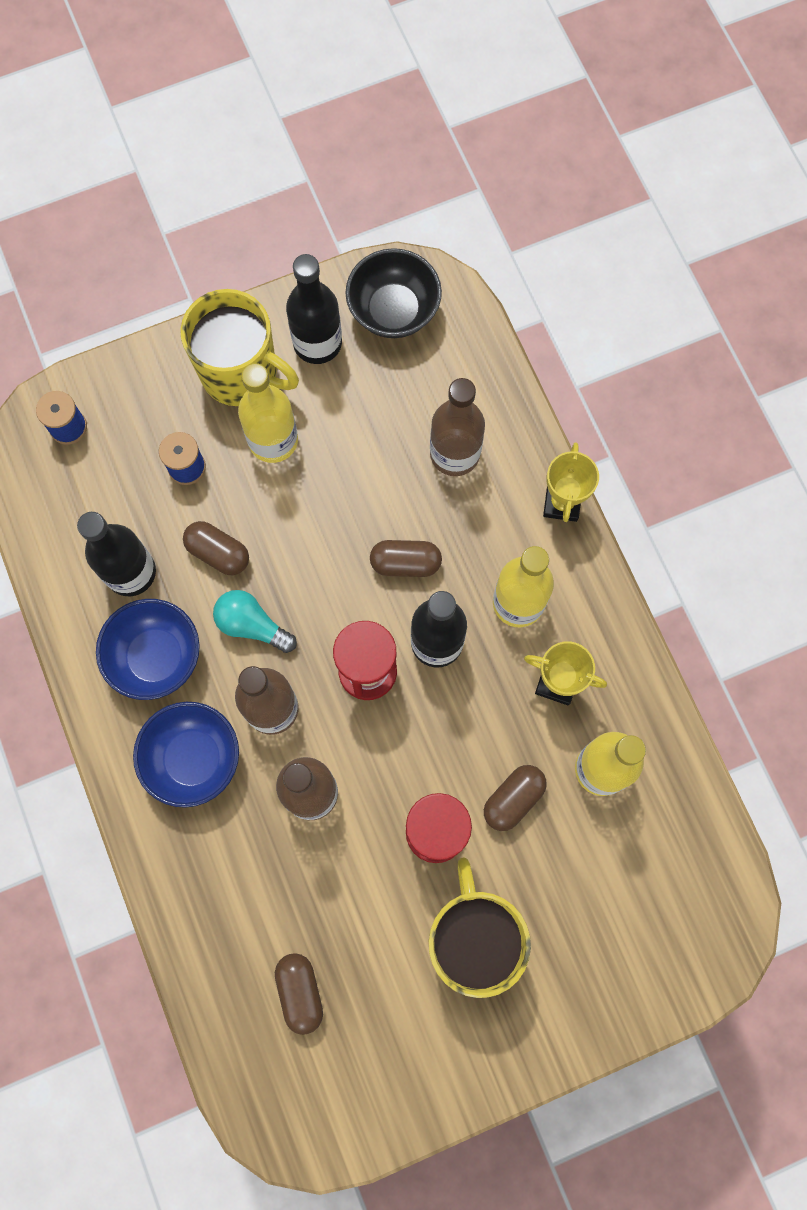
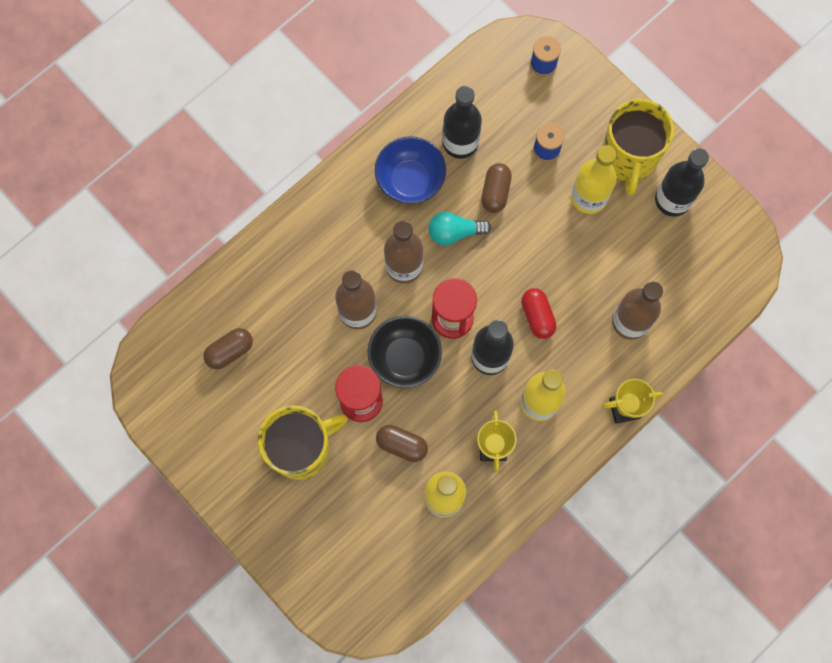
camera: 70 degrees right, 0 degrees up
(193, 758) = (353, 229): blue bowl -> none
(252, 625) = (454, 232): turquoise light bulb -> turquoise light bulb turned 105 degrees counterclockwise
(393, 310) = (719, 242): black bowl -> black bowl (405, 358)
(405, 563) = (537, 316): brown capsule -> red capsule

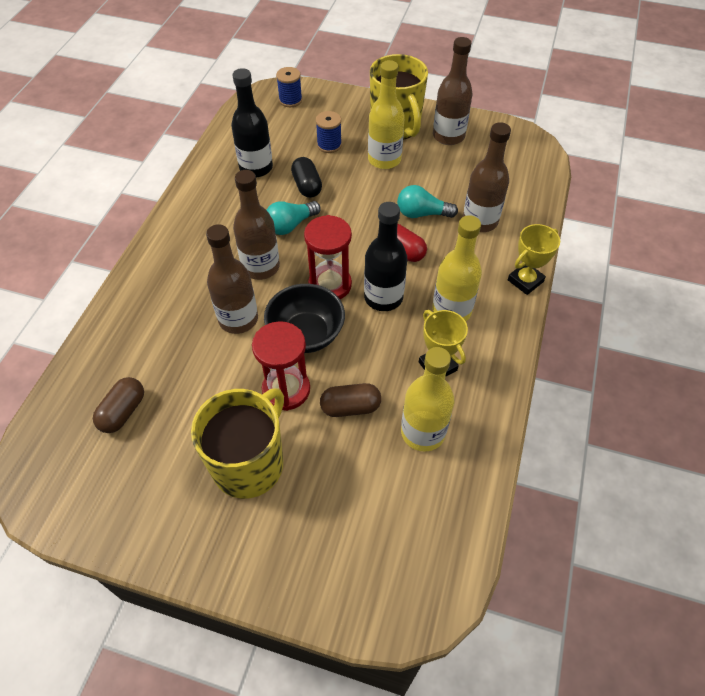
camera: 30 degrees left, 20 degrees down
(410, 180) = (228, 207): blue bowl -> none
(495, 192) = (307, 186): brown capsule -> black capsule
(582, 284) = (422, 214): none -> turquoise light bulb
(672, 200) = (448, 136): black bottle -> brown bottle

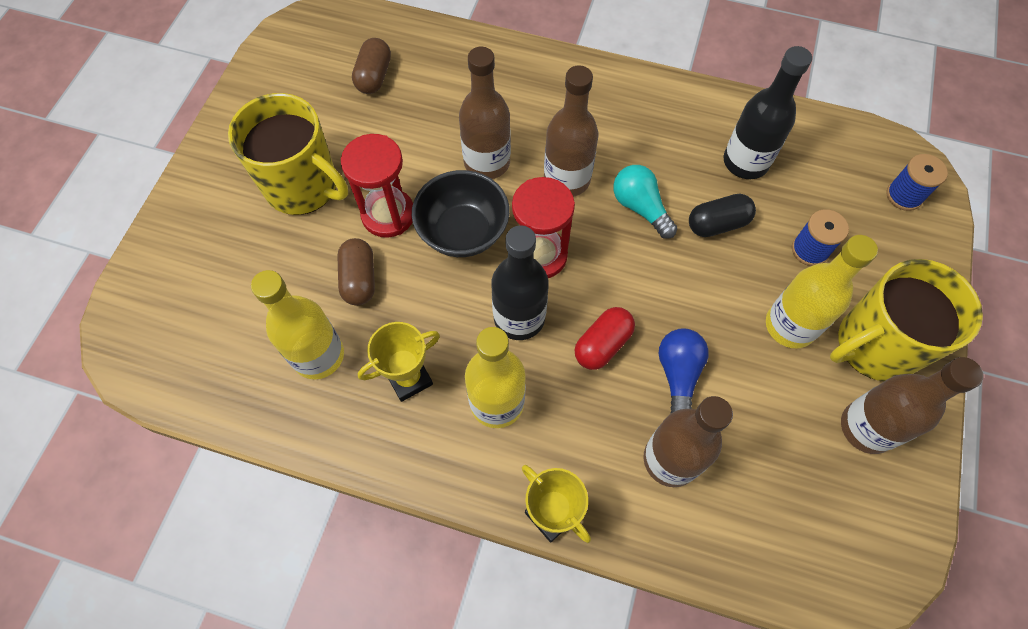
camera: 90 degrees right, 10 degrees up
(123, 412) = (374, 76): brown capsule -> brown capsule turned 75 degrees clockwise
(422, 214) = (678, 375): turquoise light bulb -> blue light bulb

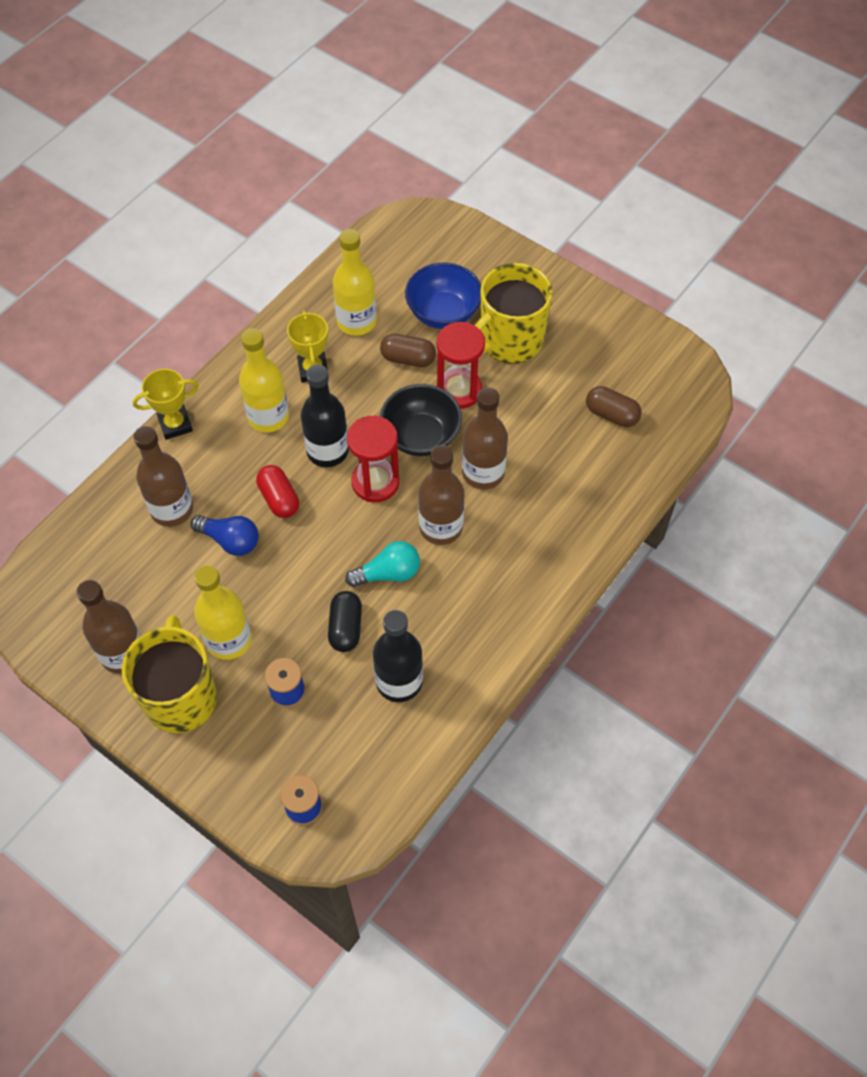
camera: 110 degrees right, 5 degrees down
(279, 264) = (443, 313): none -> blue bowl

